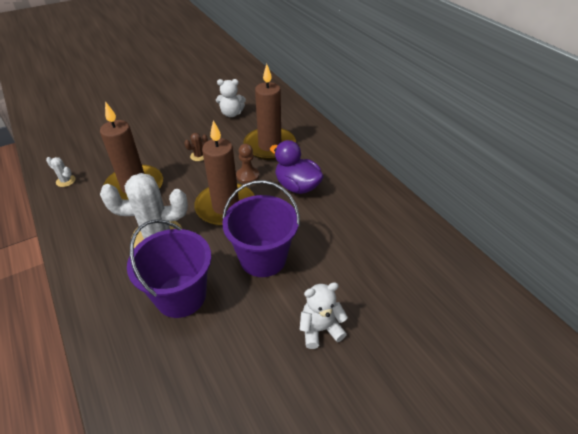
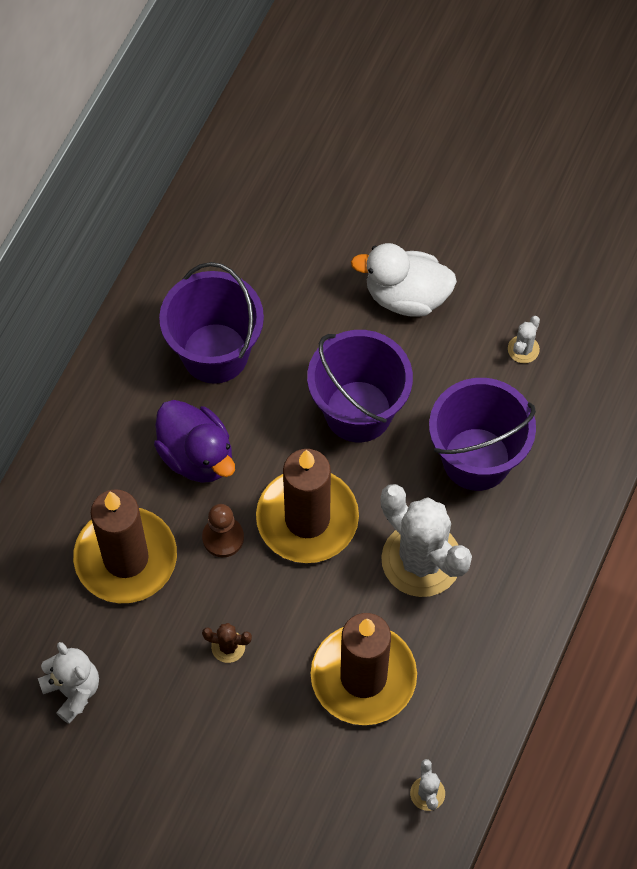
camera: 125 degrees left, 20 degrees up
(223, 375) = (523, 349): none -> white cactus
(297, 186) = (197, 456): purple duck -> purple duck turned 45 degrees counterclockwise
(320, 329) = (406, 296): white teddy bear -> white duck
(350, 219) = (215, 353): none -> purple bucket

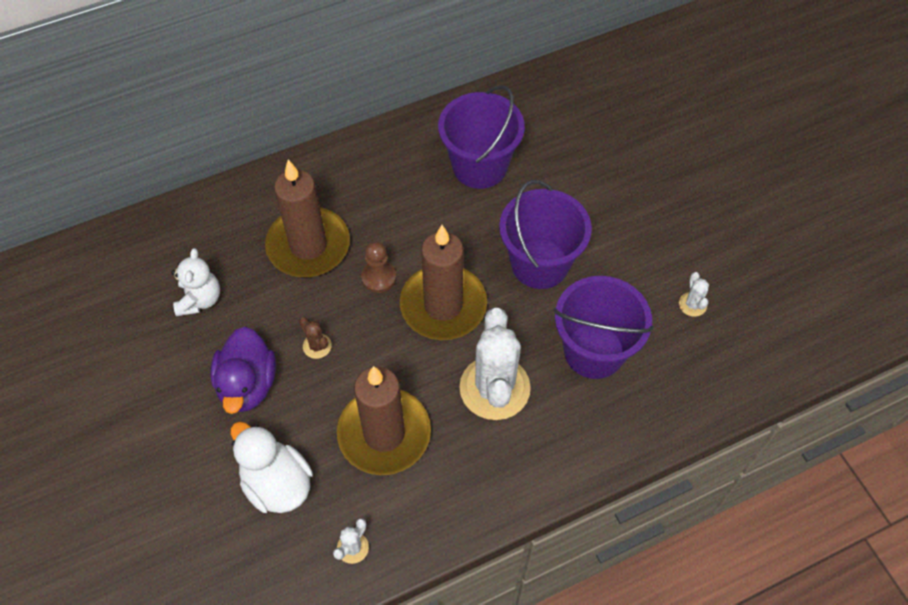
camera: 40 degrees right, 5 degrees down
(197, 456) = (410, 217): purple duck -> purple duck (247, 384)
(406, 296) = (638, 216): white duck -> white duck (277, 483)
(523, 349) = (692, 304): white cactus -> white cactus turned 75 degrees counterclockwise

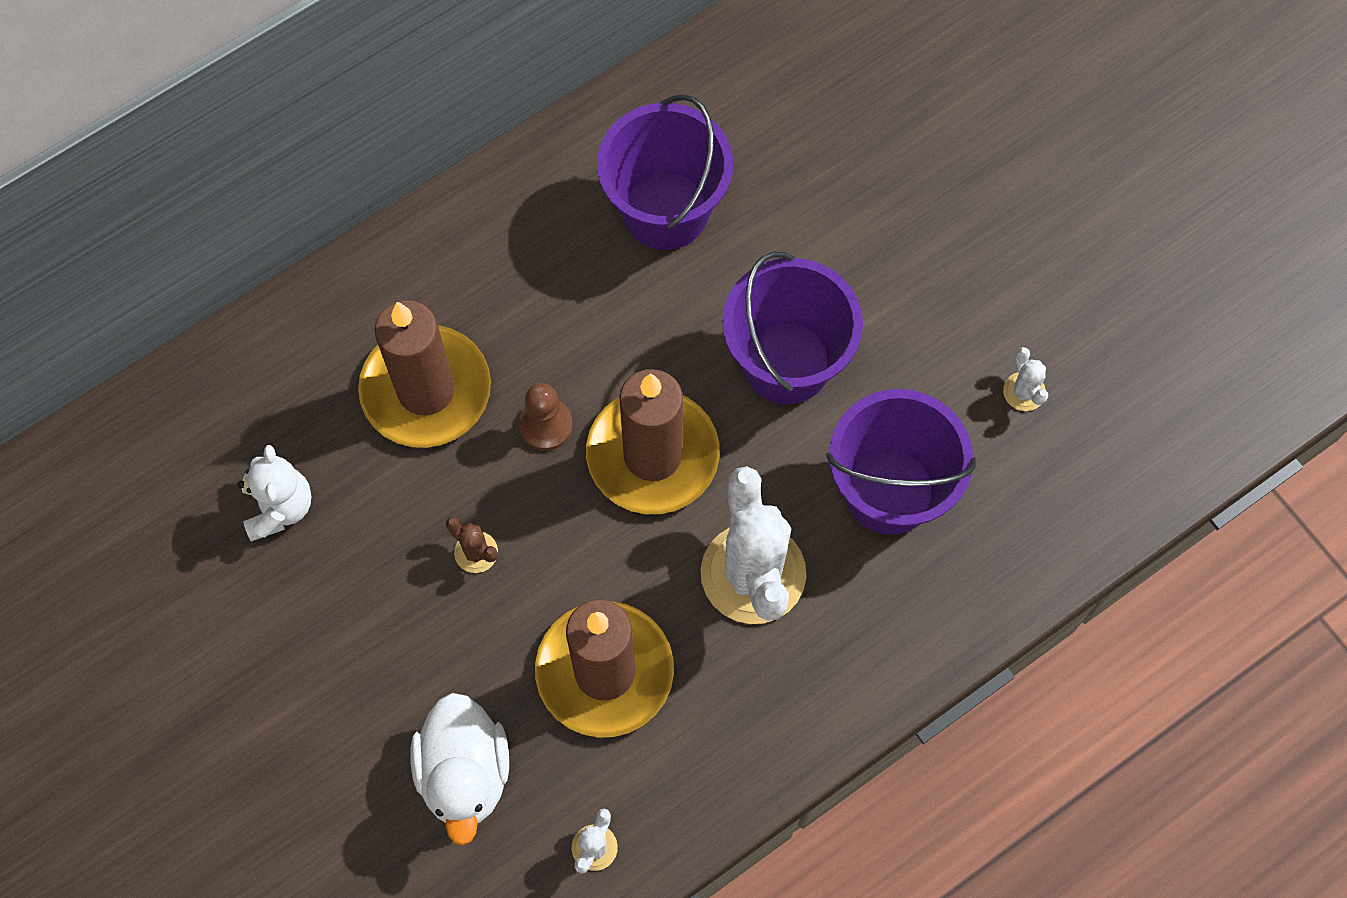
camera: 10 degrees left, 10 degrees up
(247, 384) = (385, 631): purple duck -> none
(277, 483) = (464, 773): white duck -> white duck turned 135 degrees counterclockwise

